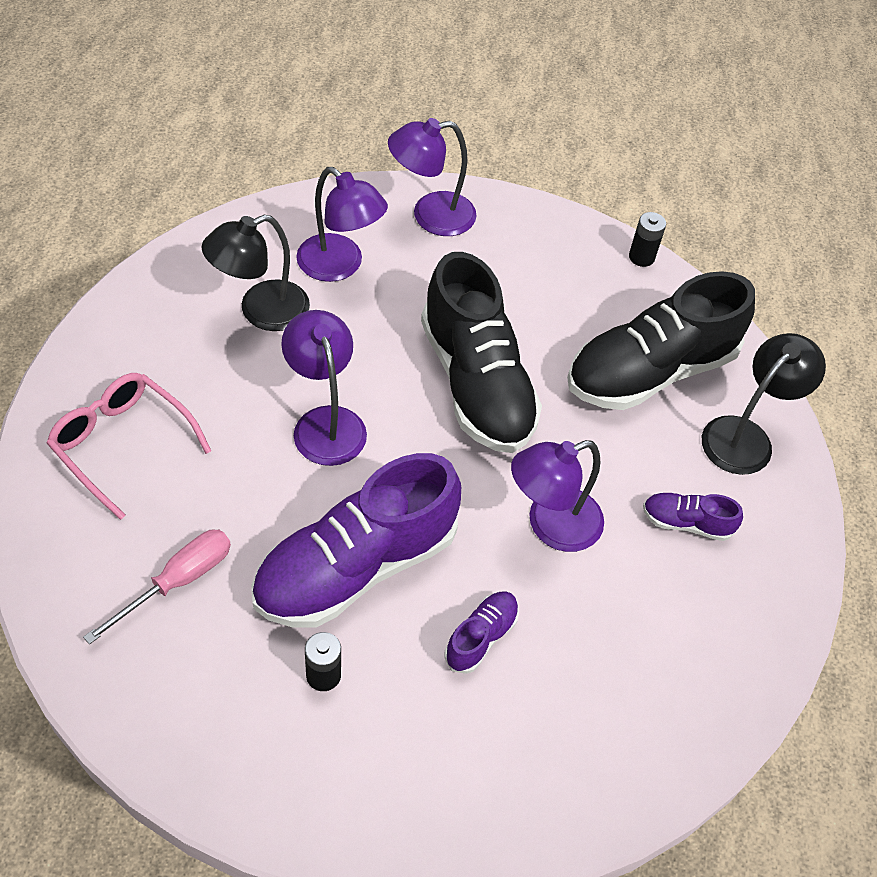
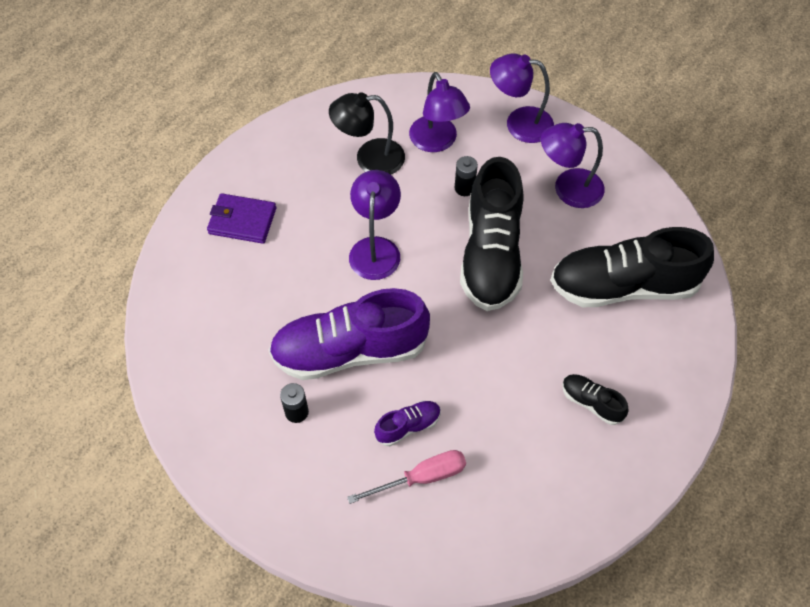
camera: 30 degrees right, 5 degrees up
(122, 444) = (242, 221): pink glasses -> purple wallet
(178, 581) = (236, 320): pink screwdriver -> pink screwdriver (421, 478)
(551, 525) = (493, 370): purple lamp -> purple lamp (568, 188)
(641, 257) = (662, 199): black battery -> black battery (464, 188)
(686, 523) = (591, 402): purple shoe -> black shoe
(745, 436) = (671, 357): black lamp -> none

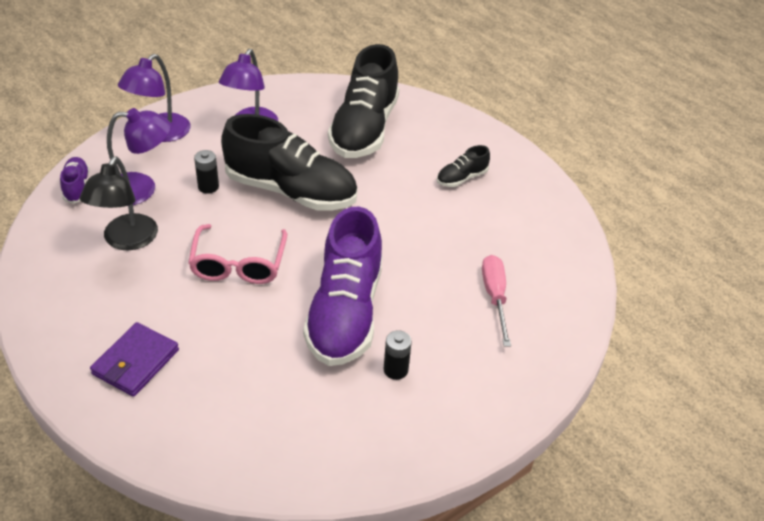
camera: 75 degrees left, 15 degrees down
(375, 248) = (238, 264): purple lamp -> pink glasses
(408, 426) = (442, 292): purple shoe -> purple shoe (77, 187)

